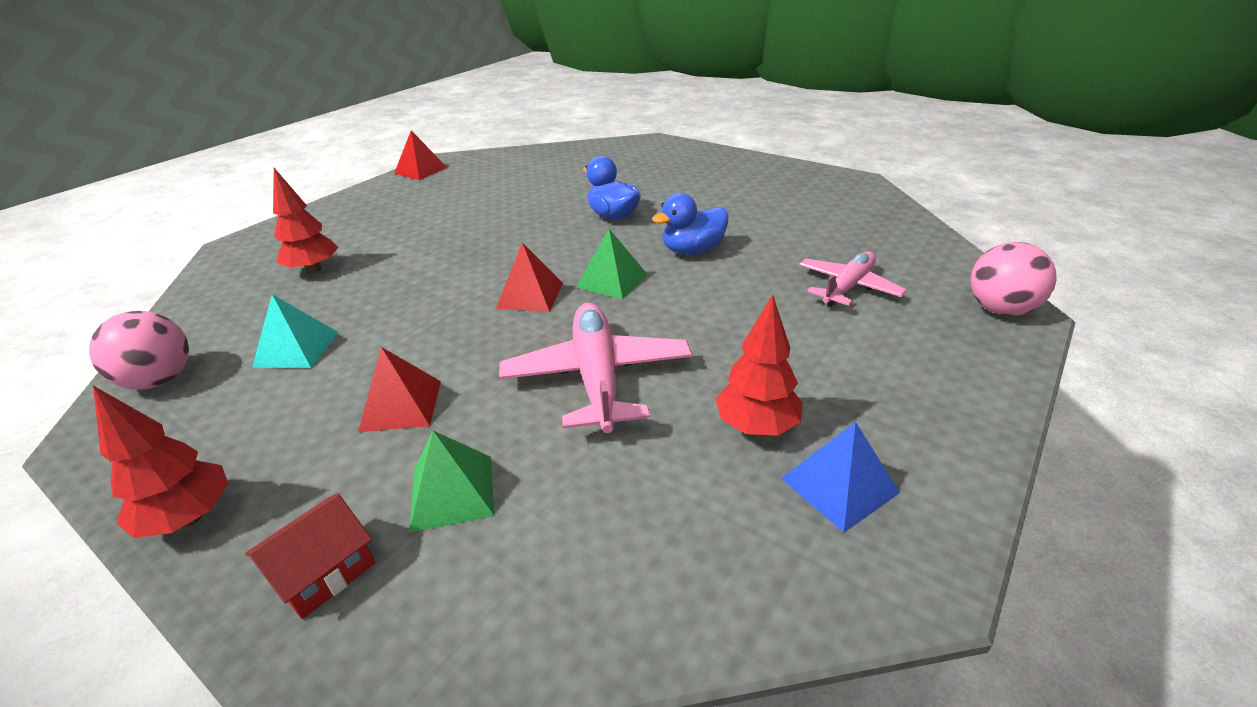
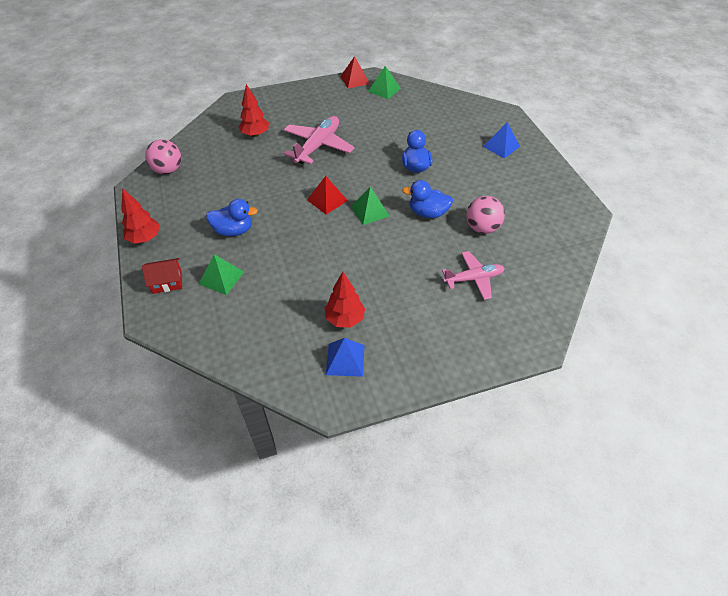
camera: 35 degrees right, 15 degrees up
(296, 349) = (219, 180): turquoise pyramid -> none
(401, 405) = (234, 230): red pyramid -> blue duck
(475, 166) = (384, 89): none -> green pyramid
(597, 377) = (311, 260): pink plane -> pink plane (318, 146)
(688, 165) = (501, 146): none -> blue pyramid
(1000, 309) = (530, 335): pink ball -> pink ball (482, 228)

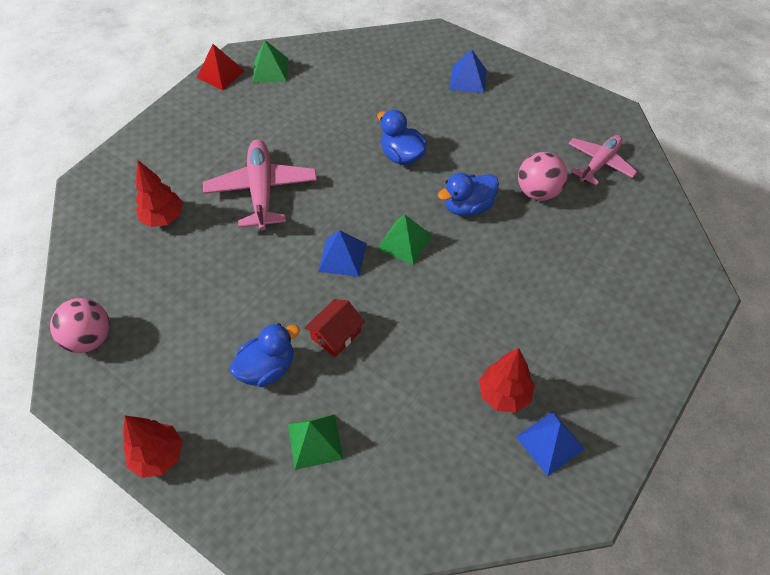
camera: 35 degrees left, 5 degrees up
(167, 282) = (251, 495): red house -> red house (336, 335)
(327, 200) = (342, 257): red pyramid -> blue pyramid
(474, 279) = (584, 258): pink plane -> pink plane (599, 163)

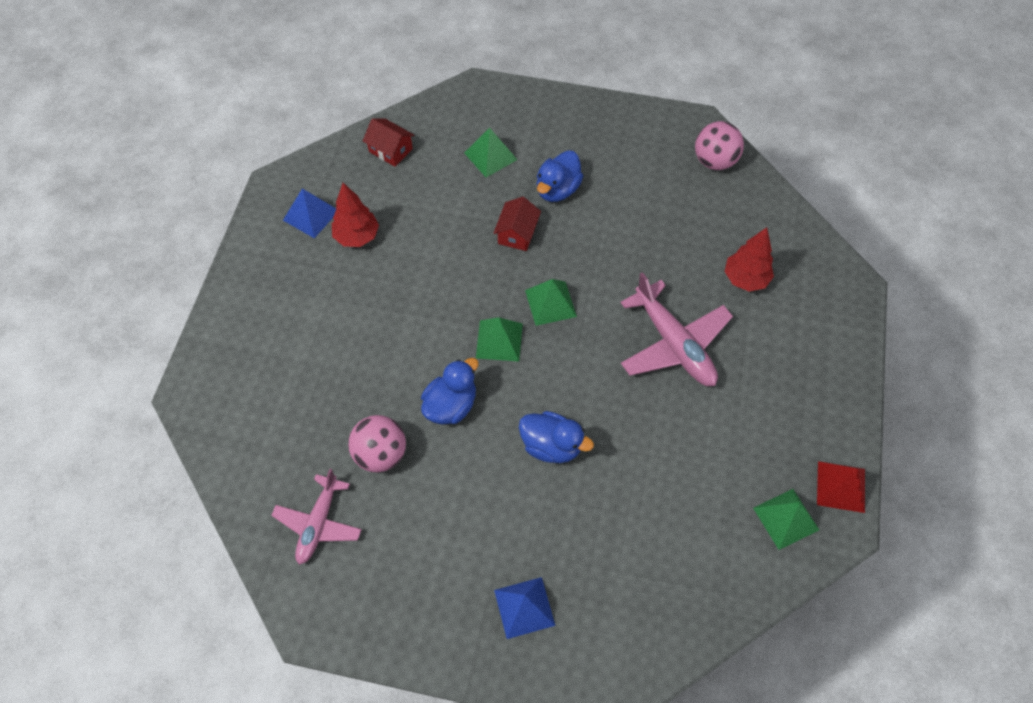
camera: 155 degrees right, 5 degrees up
(158, 456) = (596, 110): red tree -> none
(342, 257) = (550, 303): blue pyramid -> green pyramid
(428, 500) = (390, 150): none -> red house

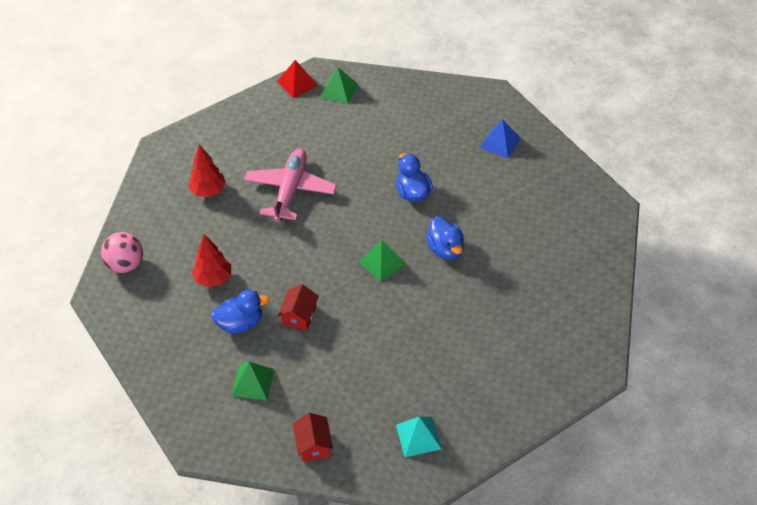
camera: 135 degrees left, 10 degrees down
(311, 215) = (418, 436): blue pyramid -> turquoise pyramid
(318, 524) = (573, 245): pink plane -> none
(357, 237) = (402, 394): red tree -> red tree (213, 279)
(380, 454) = (509, 254): pink ball -> none
(451, 405) = (445, 249): blue duck -> blue duck turned 105 degrees counterclockwise
(517, 233) = (299, 315): red house -> red house turned 45 degrees counterclockwise
(550, 303) = (329, 260): green pyramid -> none

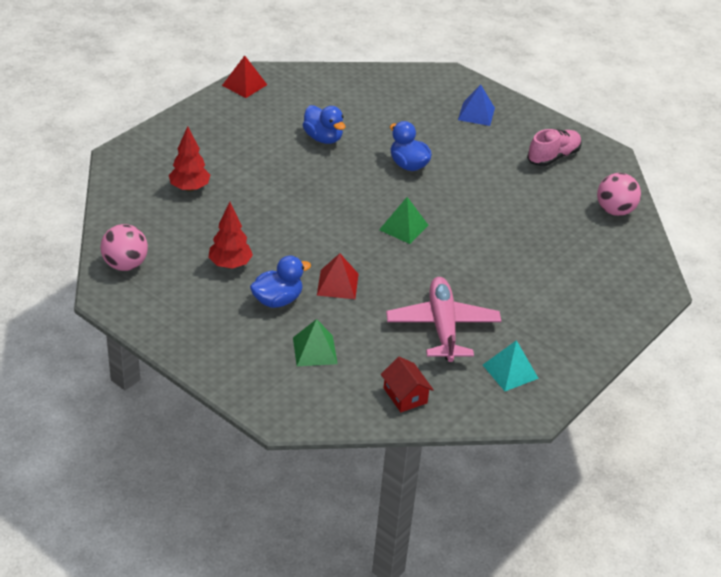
camera: 20 degrees left, 10 degrees down
(290, 190) = (279, 177): pink plane -> pink plane (442, 326)
(299, 315) = (337, 284): red house -> red pyramid
(339, 90) = (291, 87): green pyramid -> none
(445, 249) = (463, 208): blue duck -> blue duck (323, 138)
(555, 203) = (553, 157): none -> pink shoe
(590, 274) = (615, 211): none -> pink ball

